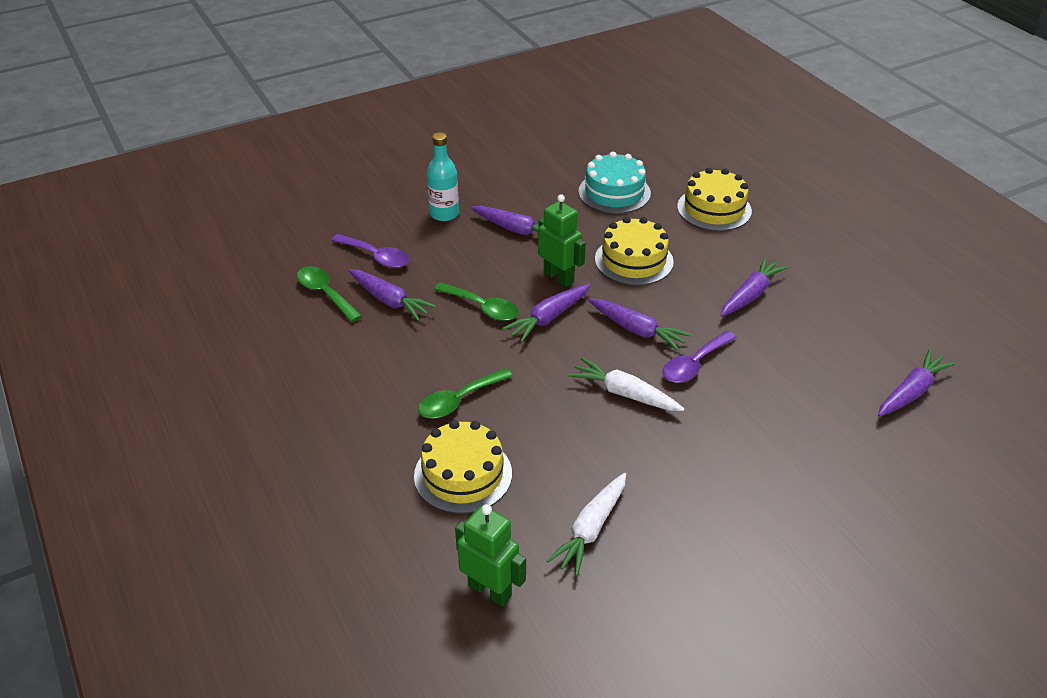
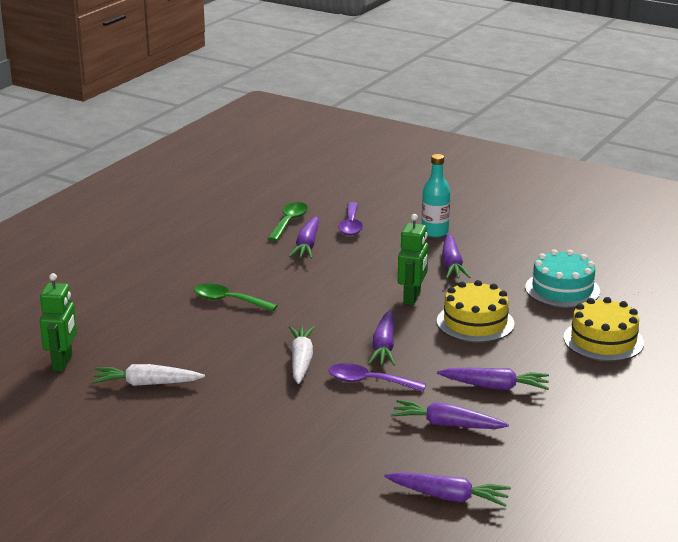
camera: 60 degrees right, 15 degrees down
(463, 474) = (157, 323): yellow cake -> none
(482, 307) = (339, 279): green spoon -> none
(548, 318) = (356, 307): purple carrot -> purple carrot (447, 424)

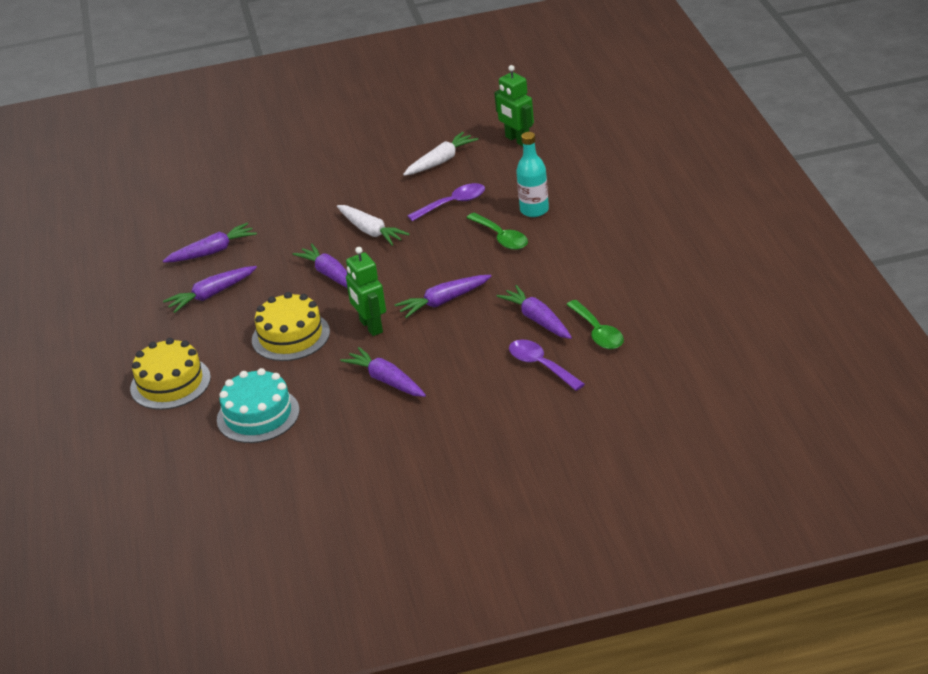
camera: 140 degrees right, 10 degrees up
(229, 301) = (501, 237): green spoon -> green spoon turned 75 degrees clockwise
(369, 382) = (302, 246): purple spoon -> purple spoon (453, 204)
(435, 232) = (455, 408): turquoise bottle -> turquoise bottle (534, 210)
(448, 497) = (159, 215): purple carrot -> purple carrot (443, 301)

